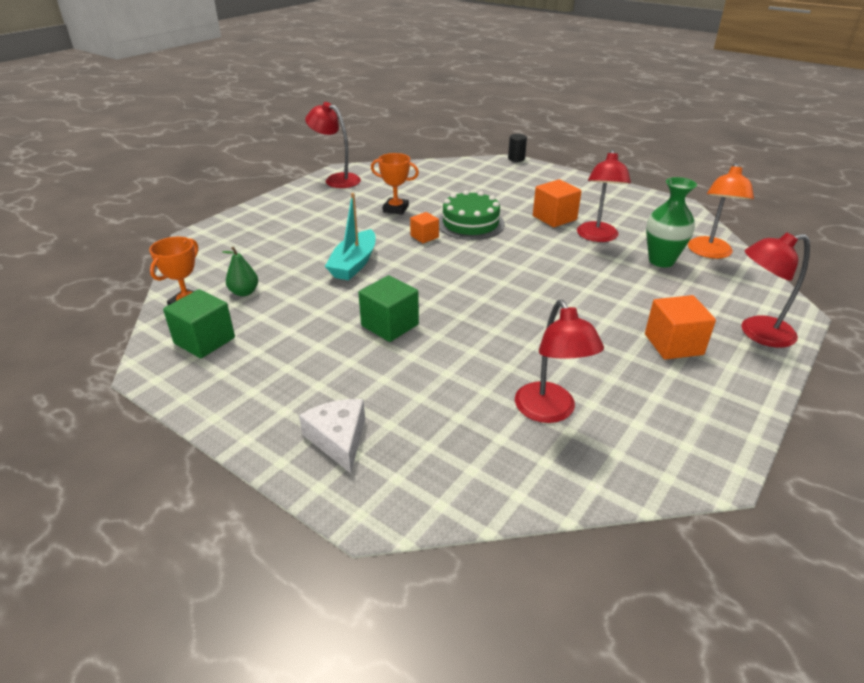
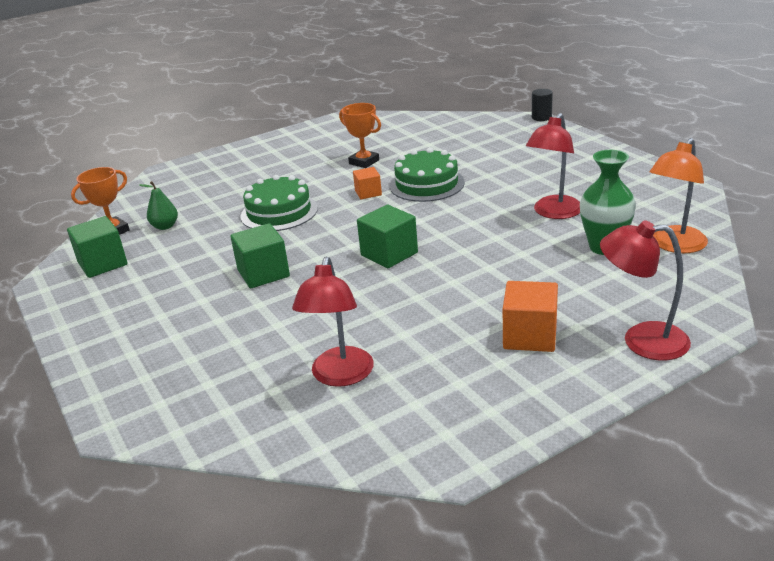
camera: 25 degrees right, 5 degrees down
(336, 179) = (331, 127): red lamp -> none
(338, 439) = (141, 363): white cheese -> none
(354, 264) = (279, 212): turquoise boat -> green cake
(492, 290) = (389, 254): none -> green cube
(554, 218) = (524, 187): orange cube -> none

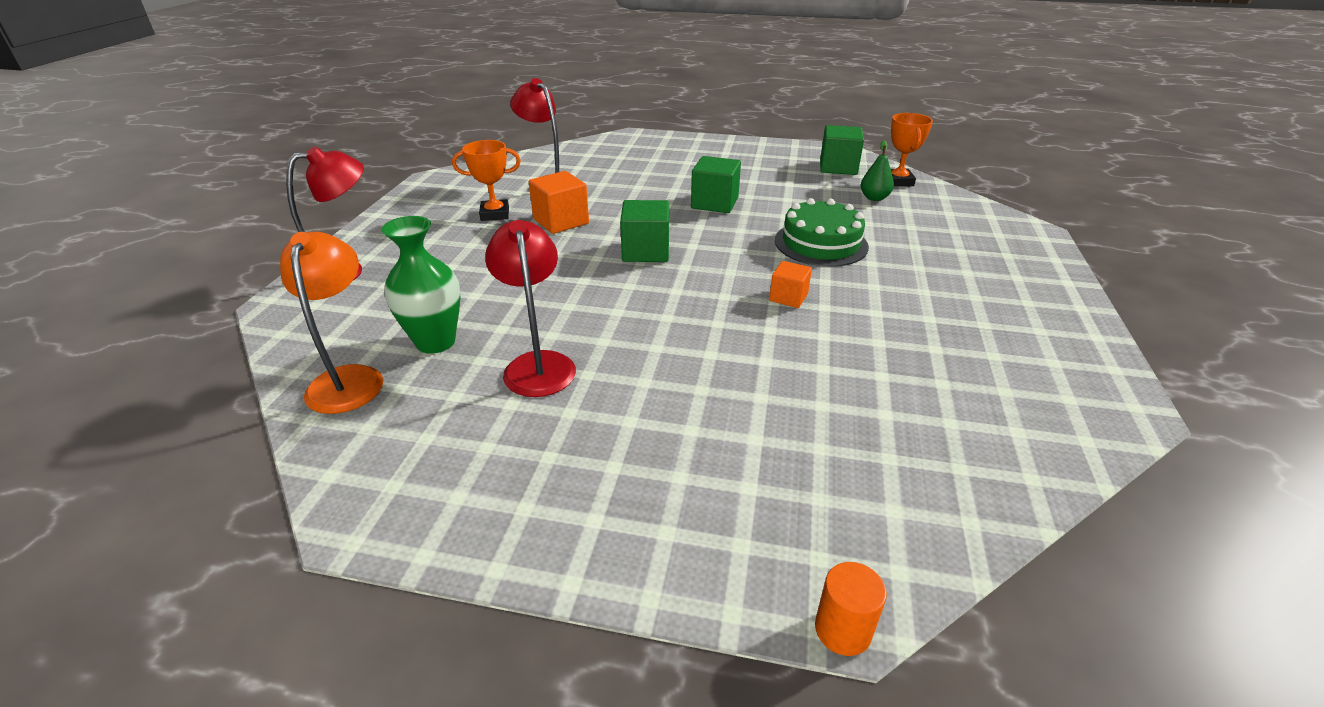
camera: 130 degrees right, 5 degrees up
(364, 162) = (889, 336): orange trophy -> orange trophy (495, 214)
(427, 184) = (749, 338): green cake -> none
(530, 336) = (443, 242): orange cube -> orange cube (561, 221)
(541, 117) = (842, 630): black cylinder -> orange cylinder

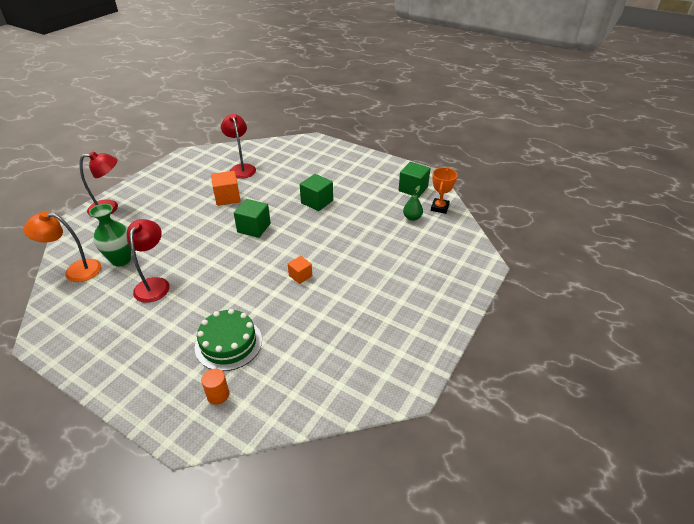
camera: 20 degrees right, 5 degrees up
(349, 379) = (75, 271): orange lamp -> orange lamp turned 105 degrees counterclockwise
(495, 214) = (199, 185): orange trophy -> none
(821, 243) = (350, 244): green cake -> green cake (228, 343)
(842, 630) = (176, 446): orange cylinder -> orange cylinder (218, 395)

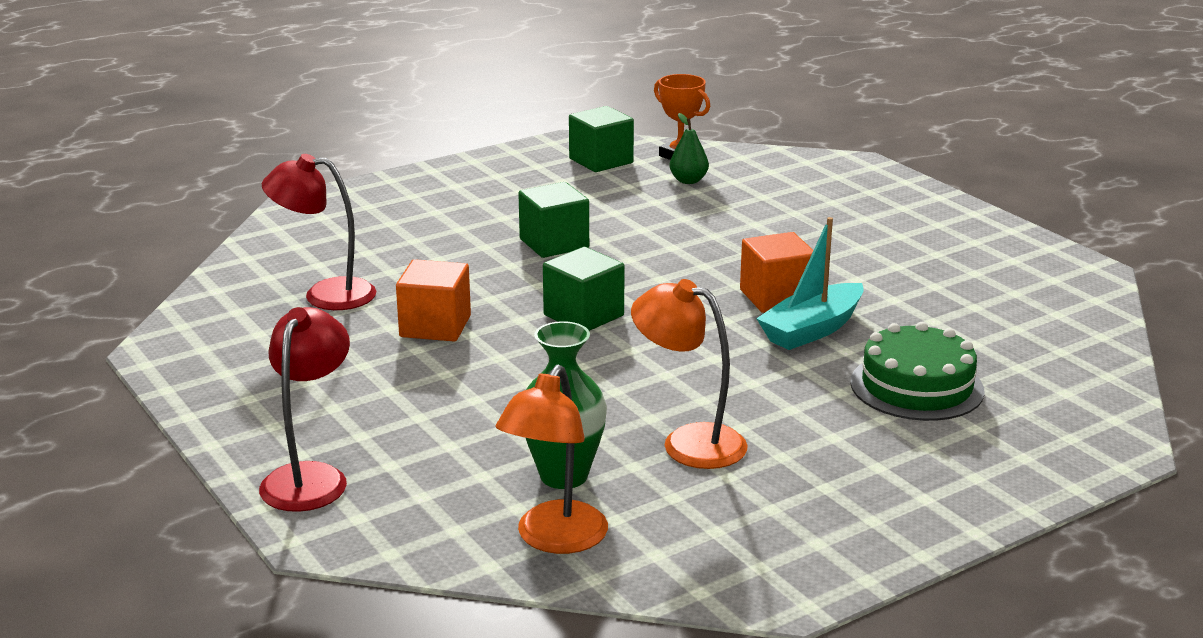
camera: 65 degrees left, 15 degrees down
(154, 284) = (688, 442): red lamp -> orange lamp
(218, 395) = (1036, 411): orange cylinder -> none
(272, 295) = (812, 330): none -> turquoise boat
(300, 276) = (776, 297): orange cube -> orange cube, size x1.62

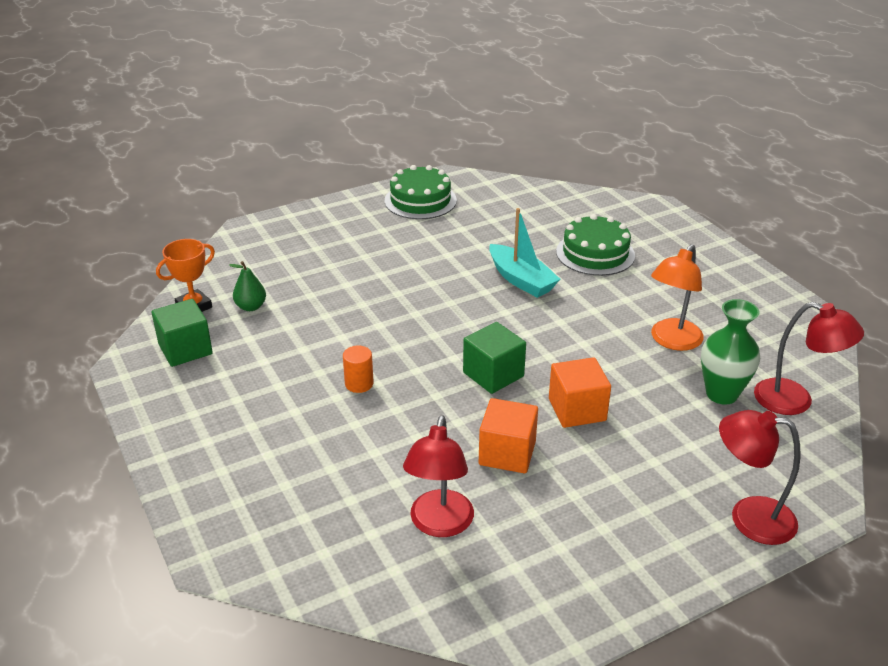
camera: 85 degrees left, 10 degrees up
(554, 243) = (359, 384): green cube -> orange cylinder
(554, 539) = (795, 401): orange lamp -> red lamp
(776, 297) = (472, 288): orange cube -> orange cube (577, 410)
(999, 255) = (420, 200): none -> green cake

